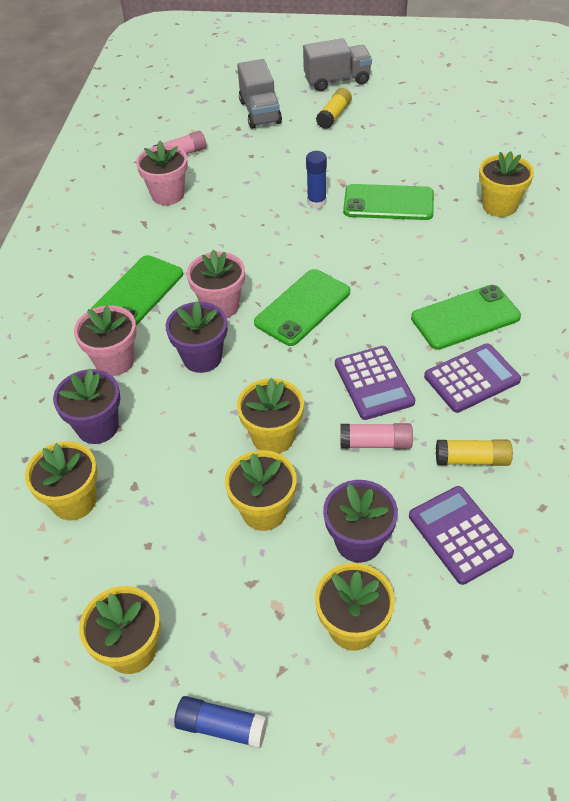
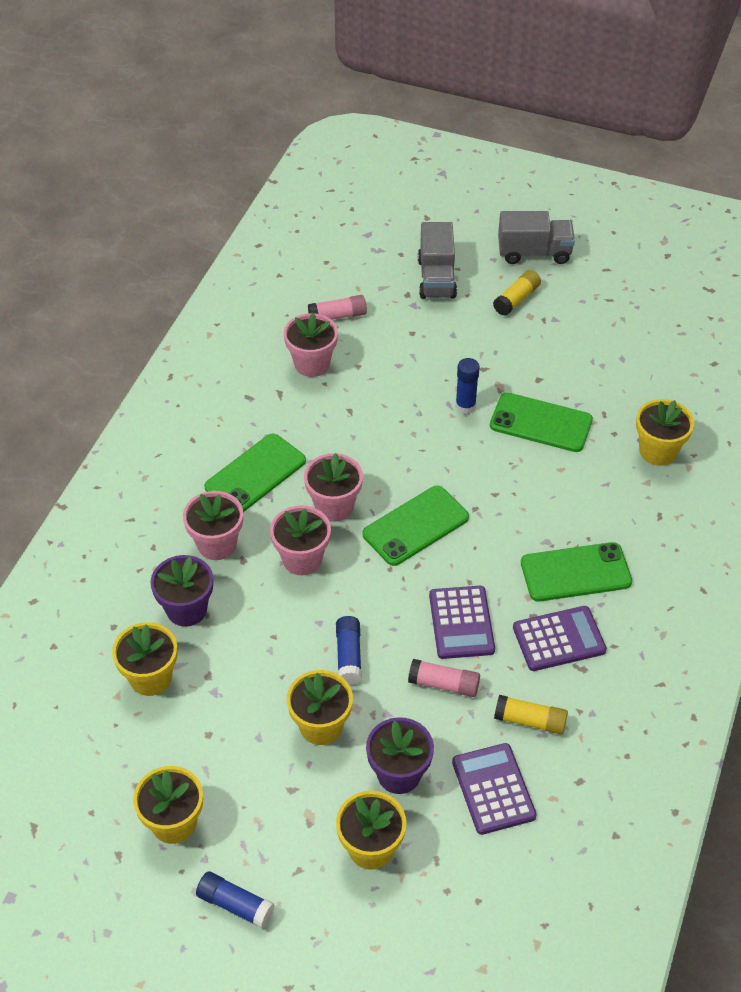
camera: 10 degrees right, 0 degrees up
(202, 357) = (302, 559): purple flower pot -> pink flower pot
(273, 437) = (349, 656): yellow flower pot -> blue glue stick

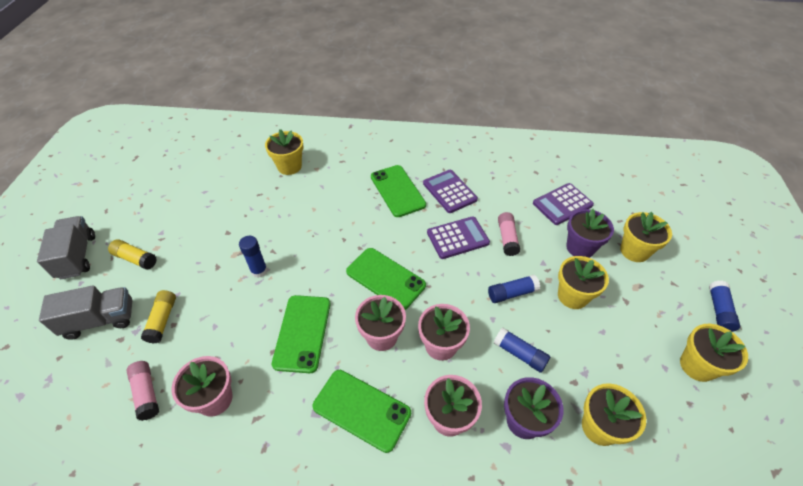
camera: 105 degrees left, 0 degrees up
(263, 634) = (519, 354): none -> blue glue stick
(530, 721) = (511, 196): yellow glue stick -> yellow glue stick (162, 320)
(541, 423) = (272, 225): green phone -> green phone (302, 333)

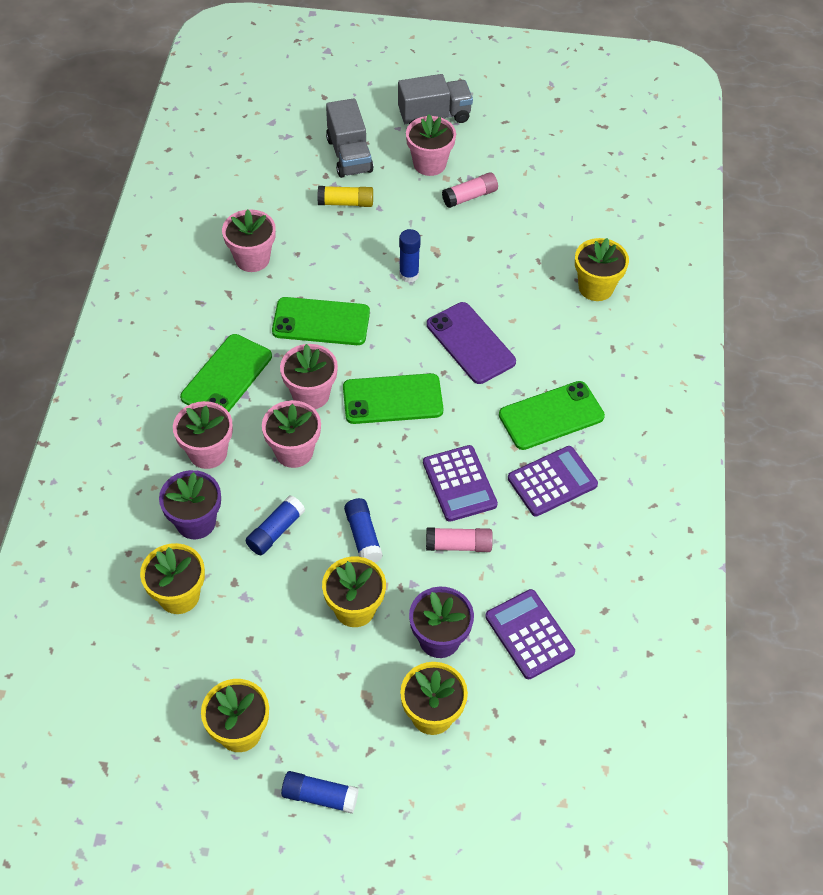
camera: 90 degrees right, 5 degrees up
(135, 259) = (429, 164): yellow glue stick -> pink flower pot
(146, 393) = (264, 208): pink glue stick -> pink glue stick (469, 196)
(333, 232) = (470, 343): none -> purple phone
(385, 278) = (392, 399): green phone -> green phone turned 45 degrees clockwise

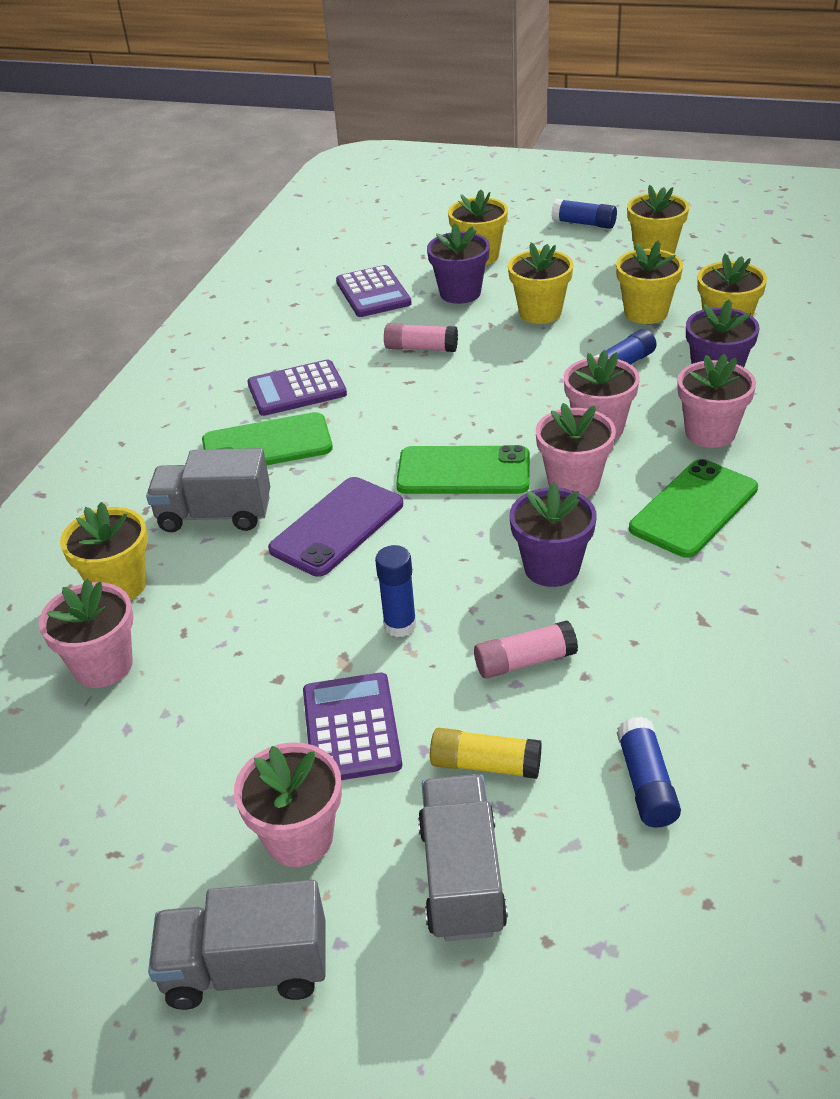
camera: 165 degrees left, 15 degrees down
(252, 259) = (665, 672): pink flower pot -> pink flower pot (103, 666)
(252, 614) = (646, 313): none -> yellow flower pot
(321, 322) = (552, 568): green phone -> purple flower pot
(363, 536) = (523, 358): blue glue stick -> blue glue stick (646, 783)
(459, 484) = (403, 392): purple calculator -> purple calculator (351, 728)
(469, 196) = (247, 756): pink glue stick -> pink glue stick (525, 661)
(470, 343) = (337, 527): purple phone -> purple phone turned 60 degrees clockwise
(560, 346) = (215, 515): none -> grey truck

